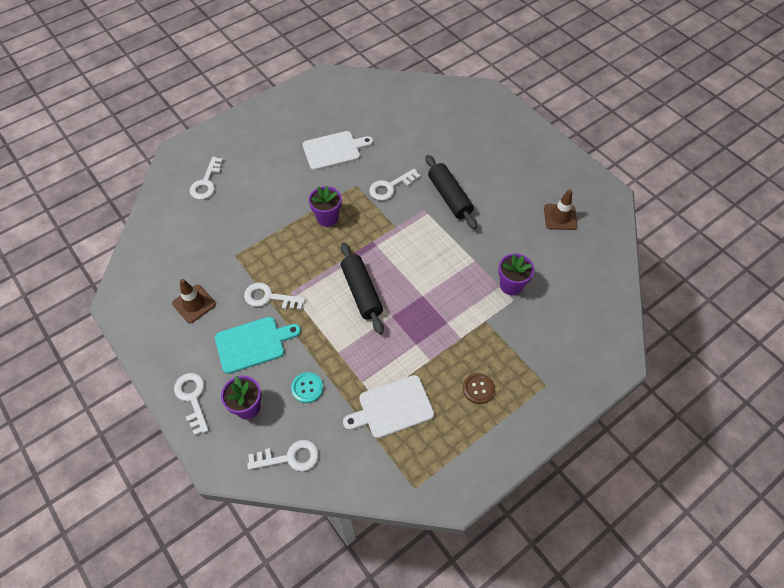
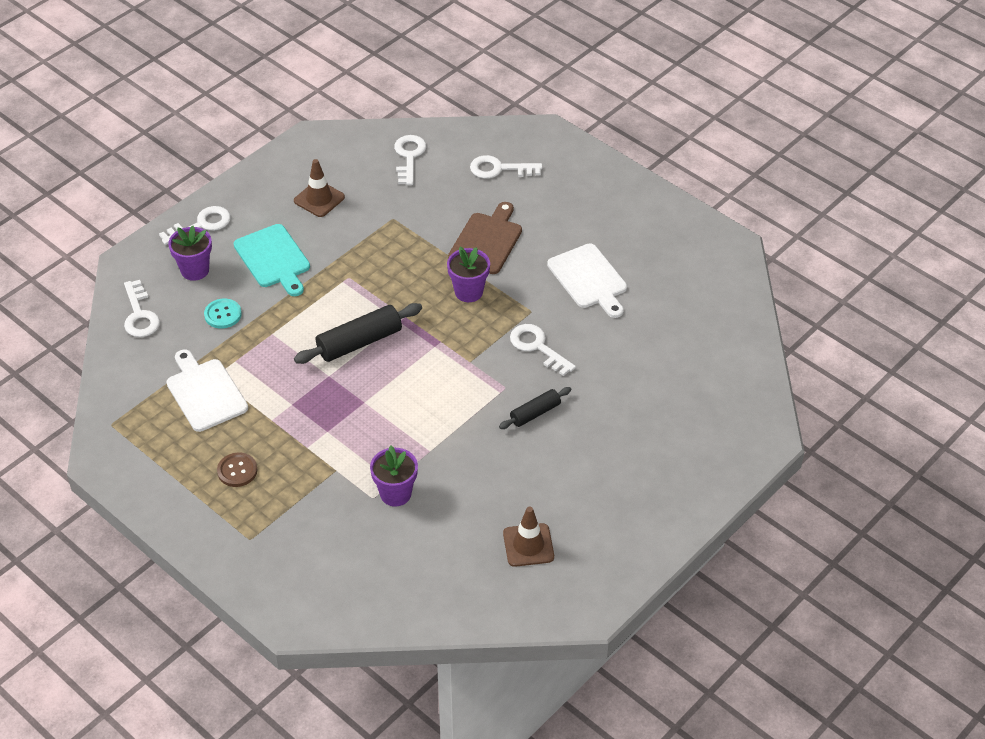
camera: 80 degrees right, 10 degrees down
(269, 297) = (338, 260): white key -> white key (409, 157)
(279, 200) = (487, 241): none -> brown cutting board
(449, 197) = (535, 413): black rolling pin -> black rolling pin, size x0.59

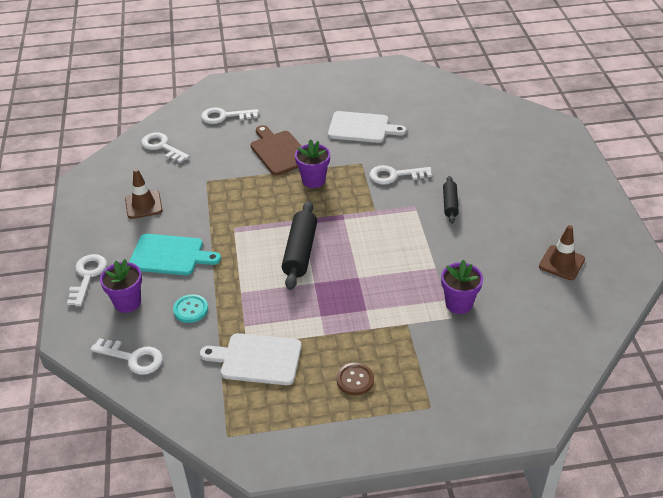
camera: 50 degrees left, 5 degrees down
(499, 169) = (225, 116): white key -> white key turned 45 degrees clockwise

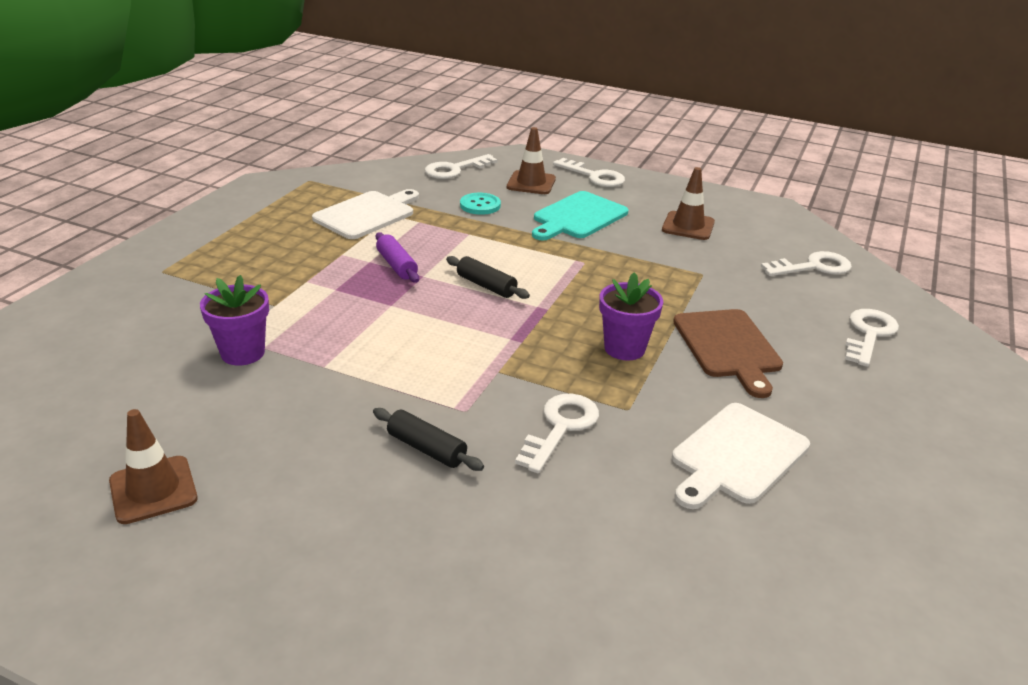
camera: 120 degrees right, 10 degrees down
(127, 302) = (531, 183): purple flower pot -> brown traffic cone
(279, 151) = (728, 347): brown cutting board -> brown cutting board turned 75 degrees clockwise
(300, 252) = (486, 286): black rolling pin -> black rolling pin, size x0.59
(313, 301) = (397, 265): none -> purple rolling pin
(355, 380) = (261, 248): brown button -> none

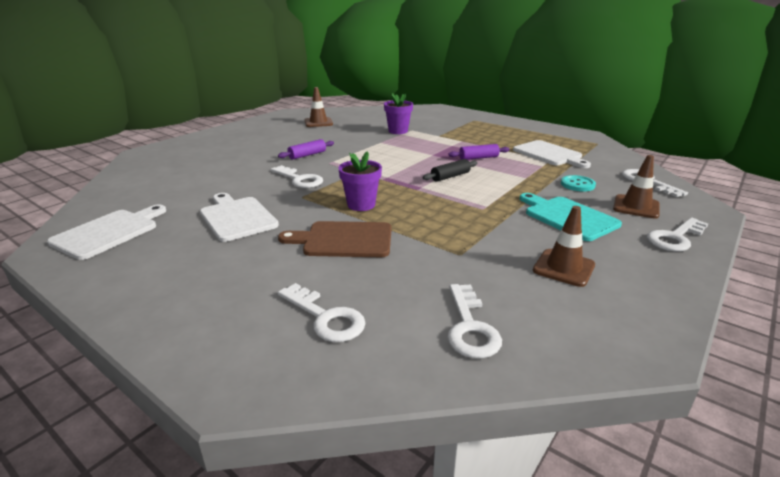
camera: 105 degrees right, 5 degrees down
(426, 448) = (307, 155): black rolling pin -> purple rolling pin
(886, 590) = (109, 232): none -> white cutting board

